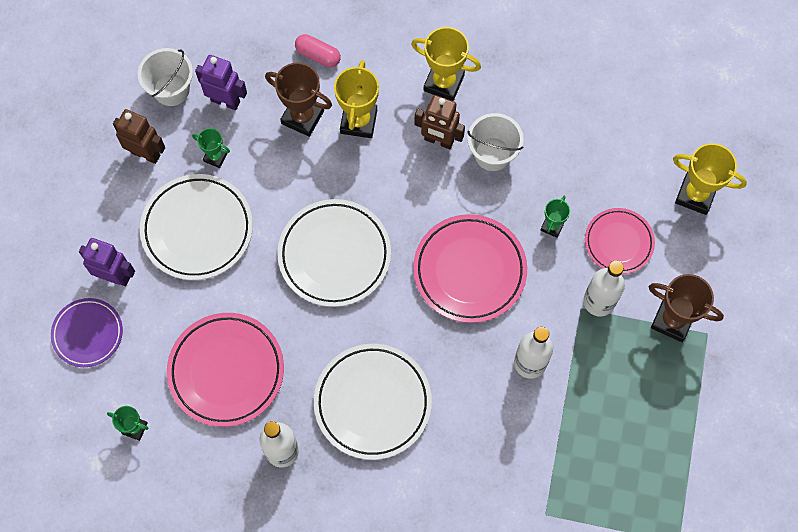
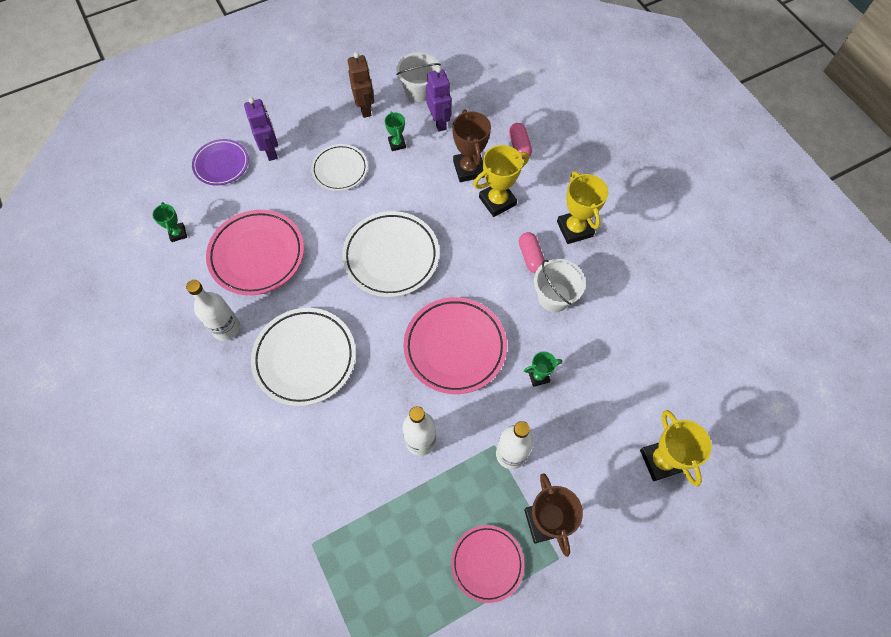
camera: 50 degrees right, 5 degrees down
(197, 229) = (340, 169): white plate -> white plate, size x0.62
(438, 141) = (530, 257): brown robot -> pink capsule
(618, 242) = (570, 432): pink plate -> pink plate (487, 563)

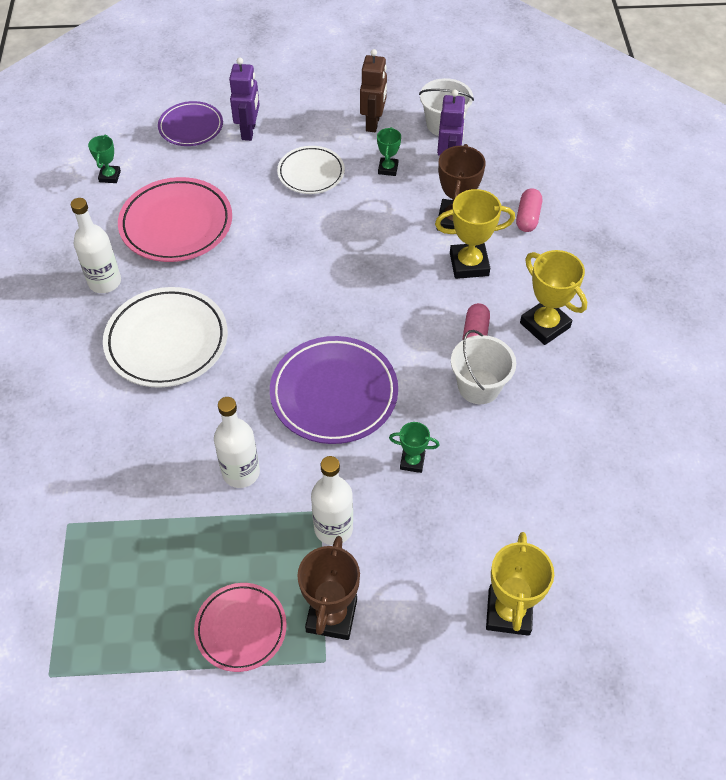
camera: 25 degrees right, 10 degrees down
(391, 256) = (316, 277): white plate -> none
(455, 347) = (334, 393): pink plate -> purple plate
(574, 229) = (544, 325): yellow trophy -> yellow trophy turned 45 degrees counterclockwise

